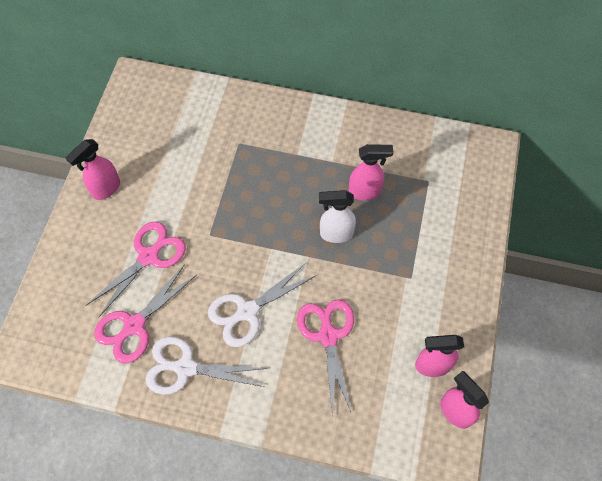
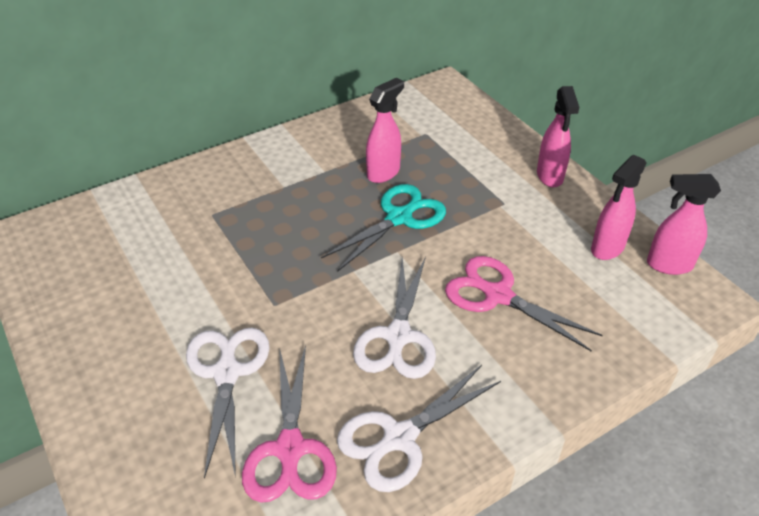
camera: 45 degrees left, 20 degrees down
(106, 189) = (94, 351): pink spray bottle -> pink spray bottle (550, 176)
(148, 256) = (227, 373): pink scissors -> white scissors
(335, 234) = (399, 218): white spray bottle -> turquoise scissors

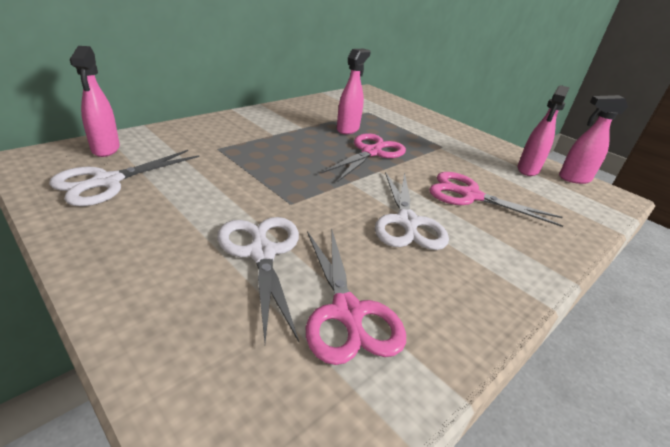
camera: 15 degrees left, 10 degrees down
(399, 218) = (371, 152): turquoise scissors -> pink scissors
(400, 438) = (447, 296): white scissors -> white scissors (107, 182)
(550, 176) = (464, 134): pink spray bottle -> pink spray bottle (105, 149)

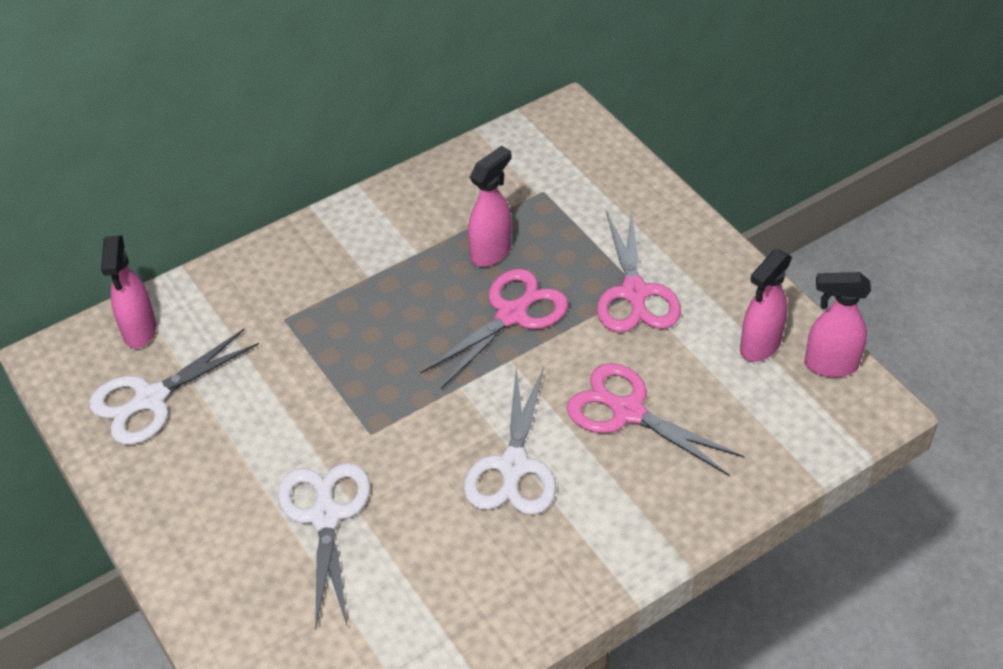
camera: 15 degrees right, 15 degrees up
(347, 312) = (402, 596): pink scissors -> pink scissors (634, 293)

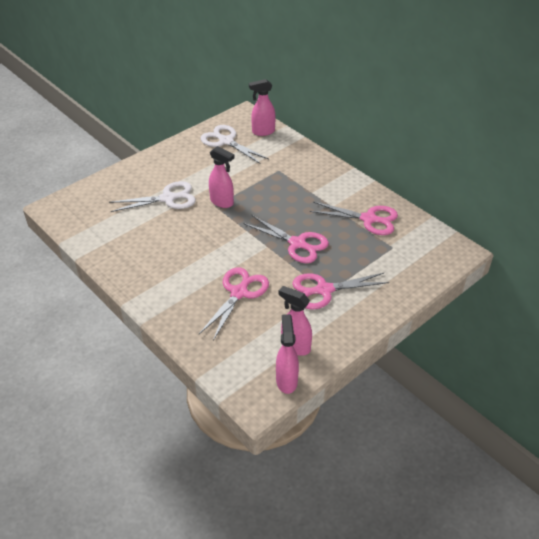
camera: 80 degrees right, 5 degrees down
(465, 209) = (368, 219): none -> pink scissors
(491, 252) = (340, 232): pink spray bottle -> pink spray bottle (222, 202)
(513, 466) = (200, 254): white scissors -> none

